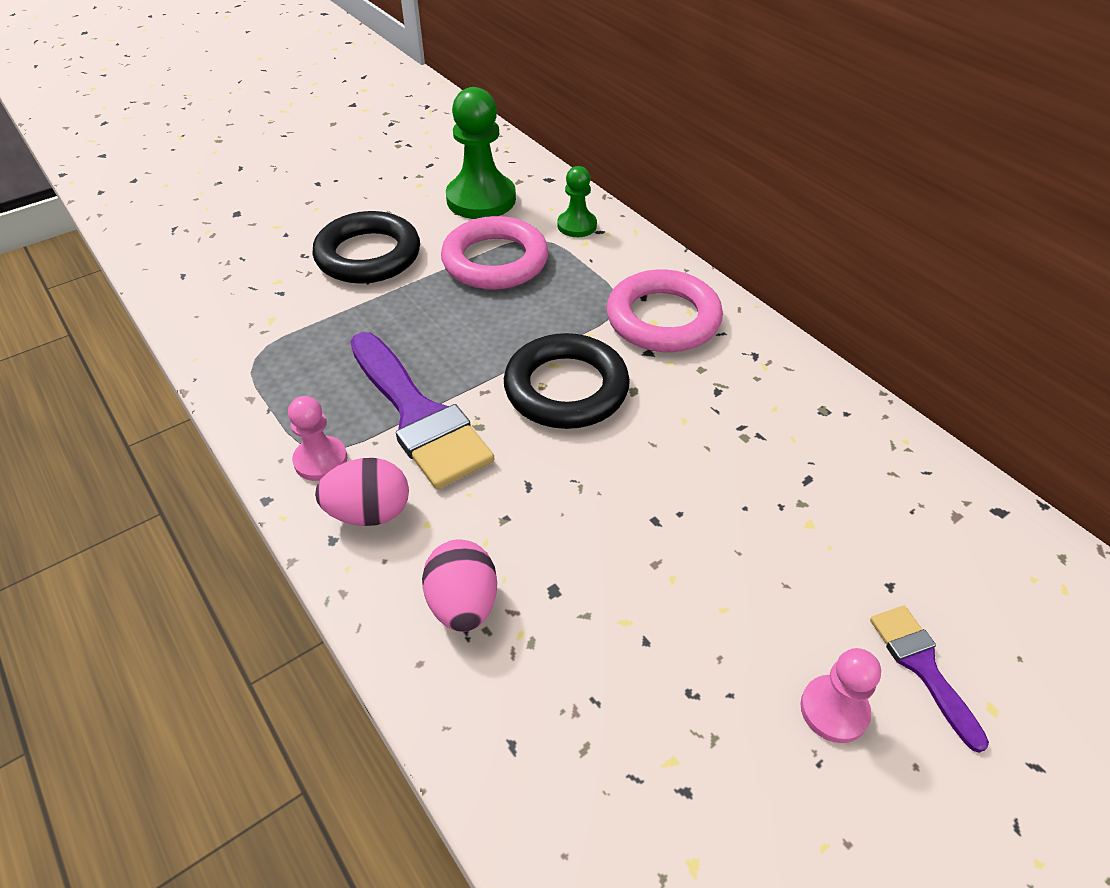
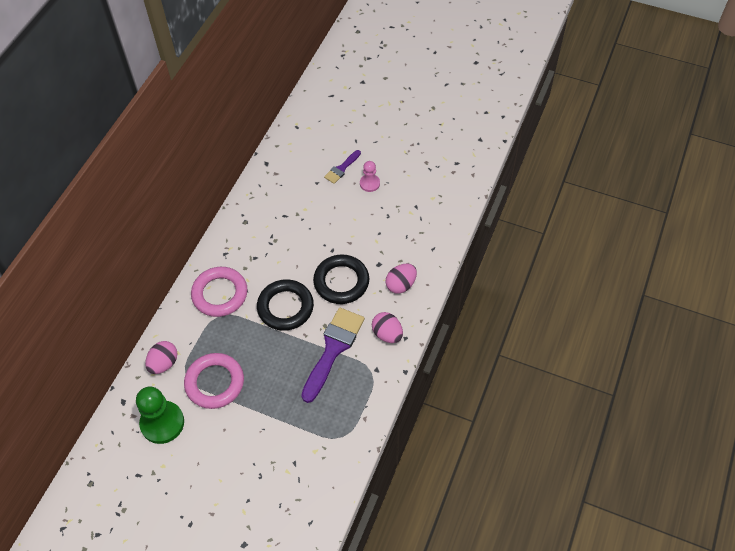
camera: 120 degrees left, 10 degrees up
(320, 460) = (376, 367): pink pawn -> none
(368, 255) = (243, 444): black ring -> black ring (341, 282)
(577, 225) = (164, 363): green pawn -> pink egg

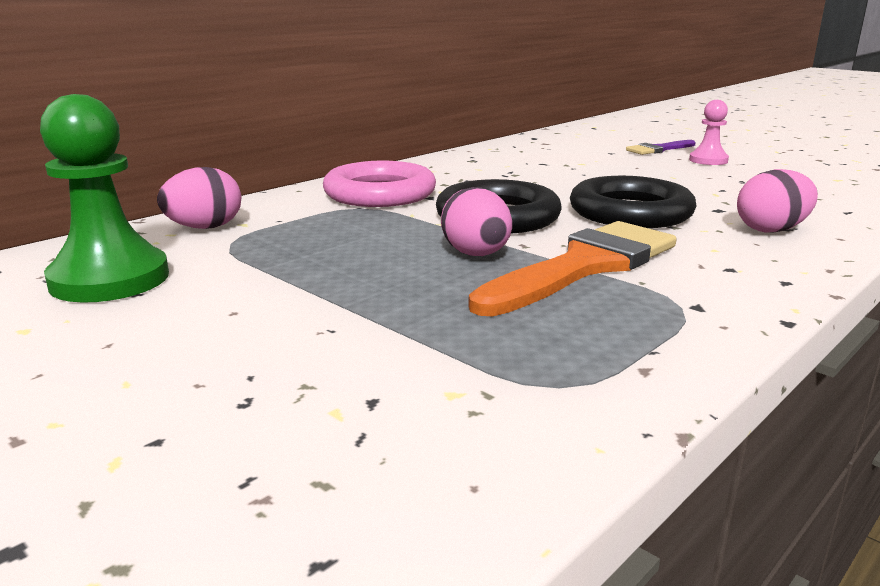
camera: 20 degrees right, 35 degrees down
(215, 383) = (279, 258): pink ring -> none
(333, 349) = (585, 266): purple brush -> orange brush
(387, 334) = (734, 270): pink egg -> pink egg (476, 255)

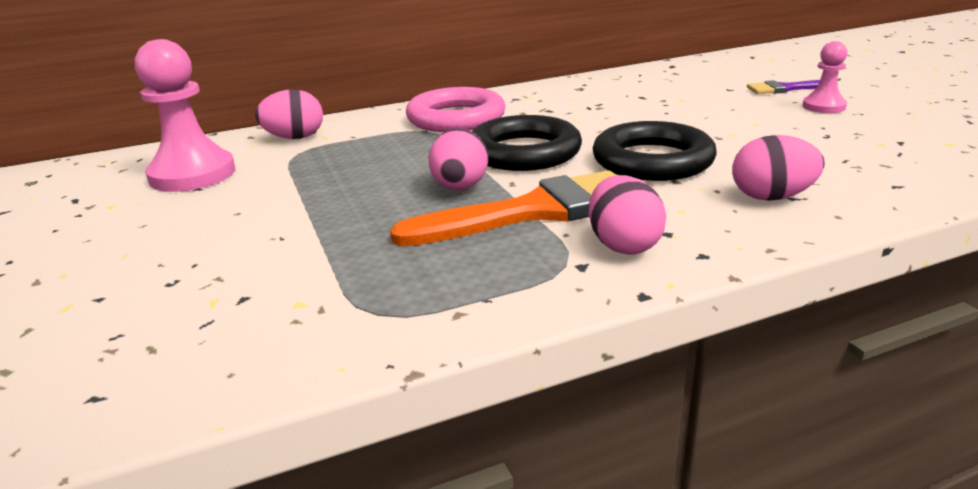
camera: 25 degrees right, 5 degrees up
(110, 279) = (192, 174): green pawn -> pink pawn
(709, 283) = (623, 245): none -> pink egg

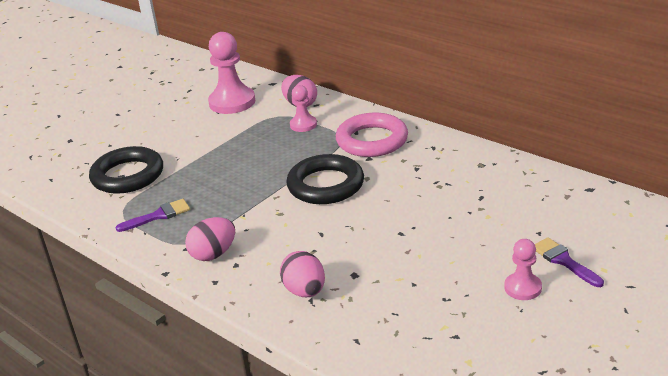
camera: 65 degrees right, 5 degrees up
(351, 143) = (303, 125): none -> pink pawn
(447, 277) = (158, 216): none -> purple brush
(460, 188) = (259, 183): pink egg -> none
(535, 211) = (240, 216): orange brush -> none
(652, 161) = (341, 234): black ring -> black ring (128, 175)

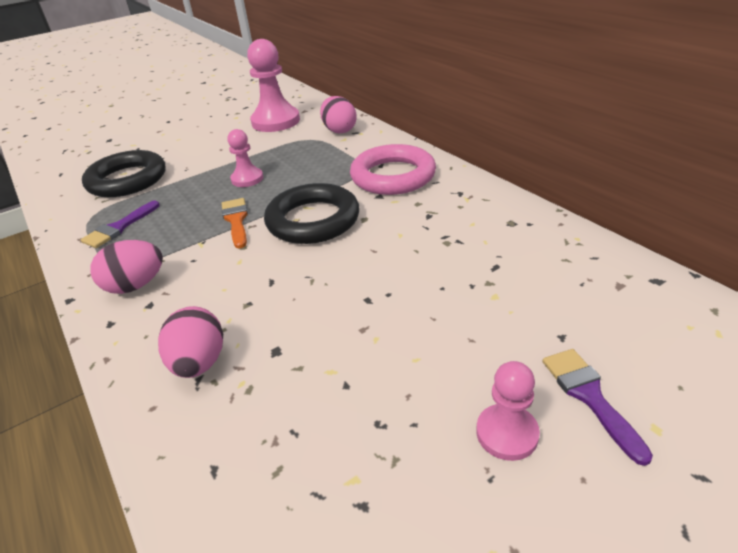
camera: 15 degrees right, 5 degrees up
(158, 216) = (119, 227): purple brush -> purple brush turned 135 degrees clockwise
(260, 194) = (236, 220): none -> orange brush
(303, 125) = (330, 151): pink pawn -> pink pawn (247, 179)

